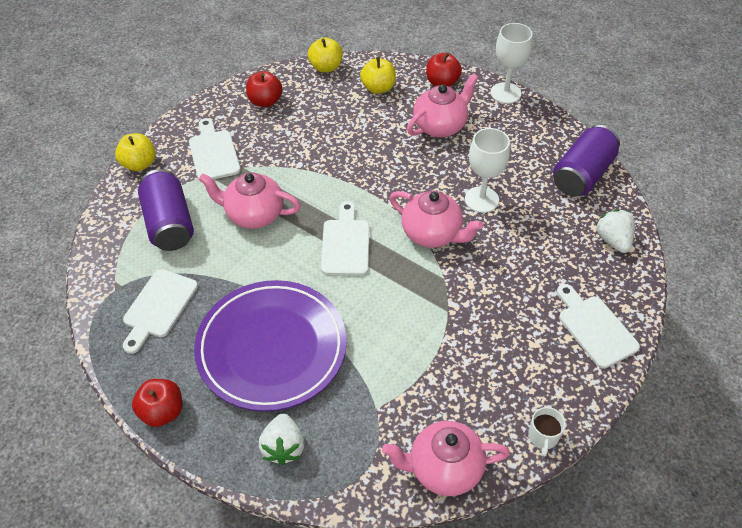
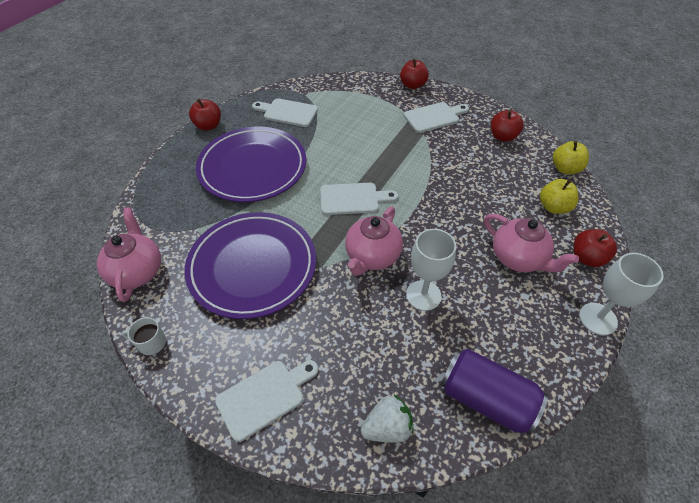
camera: 85 degrees right, 0 degrees up
(139, 164) = (412, 85): yellow apple -> red apple
(169, 224) = (359, 106): purple can -> none
(254, 214) = (375, 145): pink teapot -> none
(283, 447) = (173, 182): white strawberry -> none
(441, 343) = (252, 267): none -> purple plate

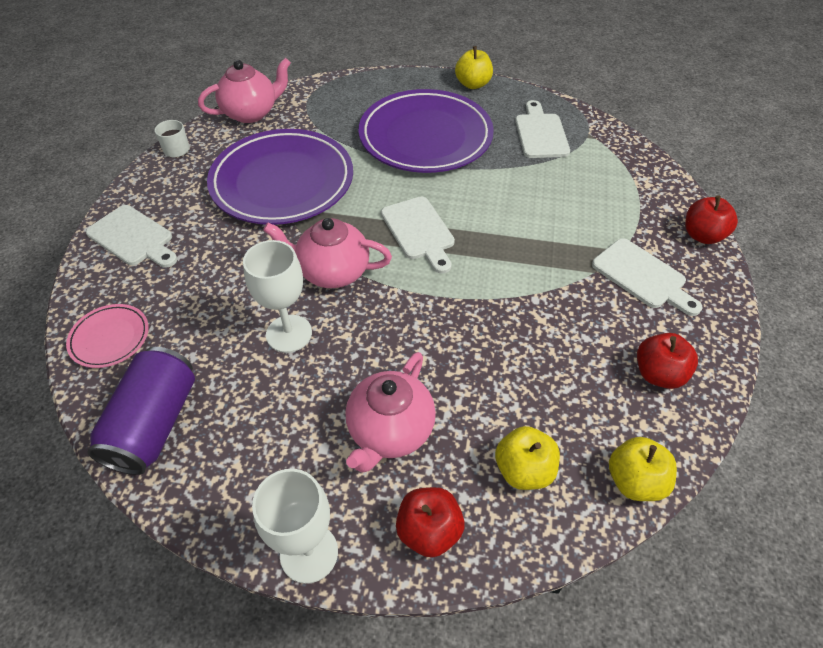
camera: 70 degrees right, 0 degrees up
(208, 126) = (473, 84): red apple -> yellow apple
(387, 427) = (110, 338): white strawberry -> pink plate

